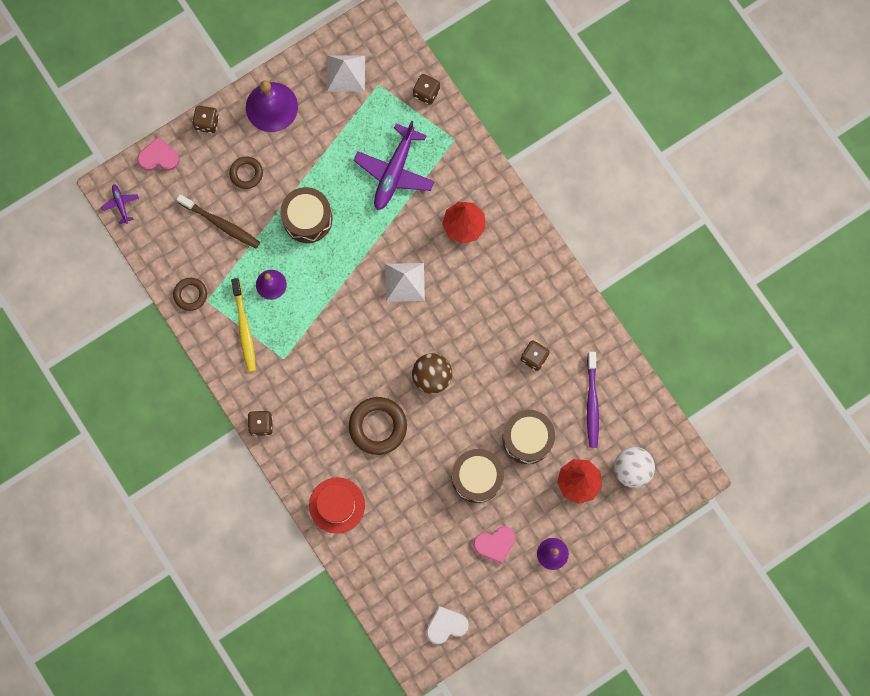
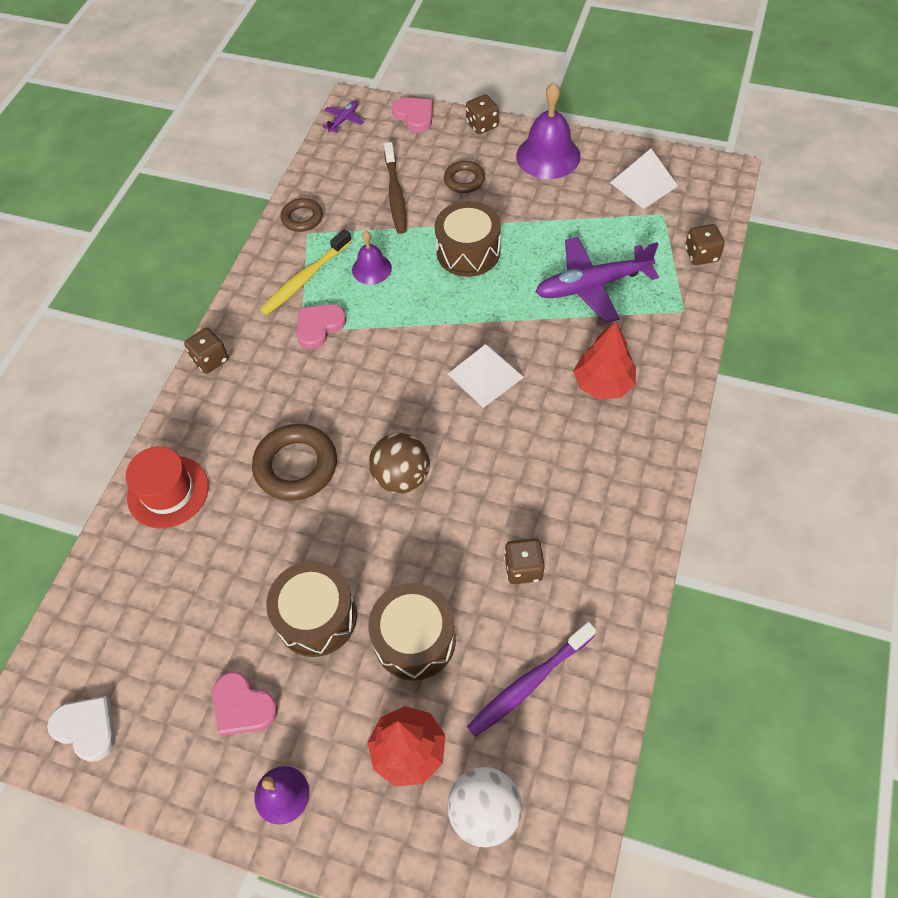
camera: 55 degrees right, 20 degrees down
(289, 346) = (319, 326): none -> pink heart

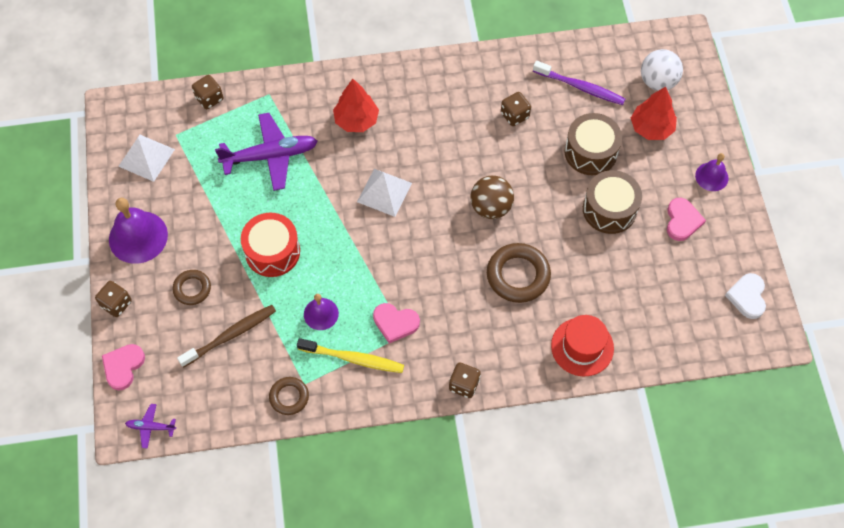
camera: 120 degrees left, 5 degrees up
(468, 252) = (272, 252): brown drum -> red drum
(593, 285) = (270, 156): purple plane -> purple plane turned 60 degrees counterclockwise

